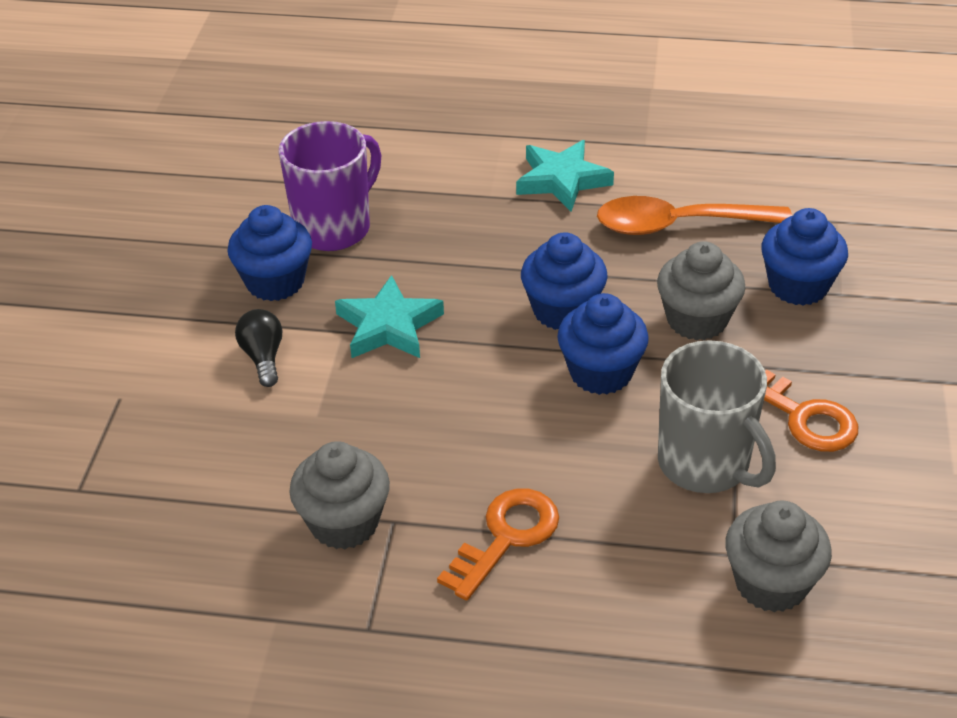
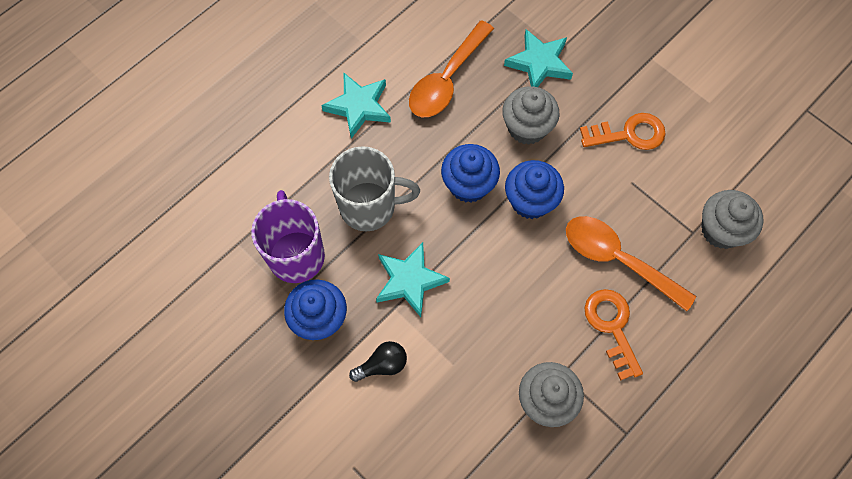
camera: 55 degrees left, 25 degrees up
(263, 357) = (382, 365): black light bulb -> black light bulb turned 135 degrees clockwise
(608, 495) = (617, 259): none -> orange spoon
(705, 464) = (629, 201): grey mug -> grey mug (369, 207)
(798, 286) = (539, 63): blue cupcake -> turquoise star

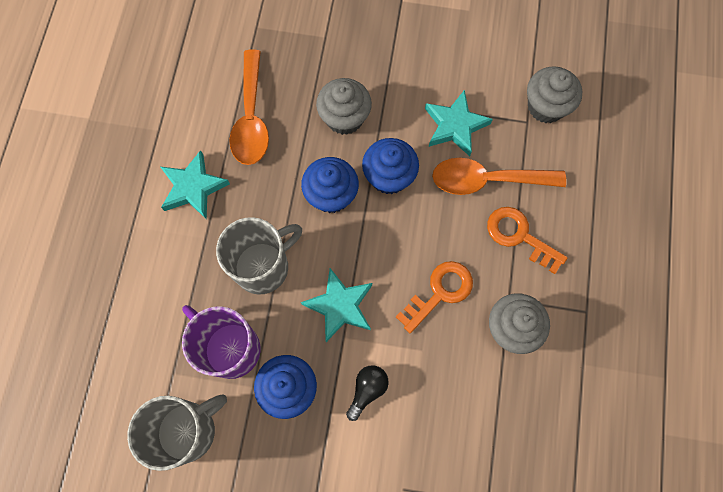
camera: 35 degrees left, 5 degrees up
(217, 296) = (188, 430): none -> grey mug
(539, 63) = (317, 58): turquoise star -> turquoise star (455, 126)
(629, 134) = (427, 73): orange key -> orange key (440, 292)

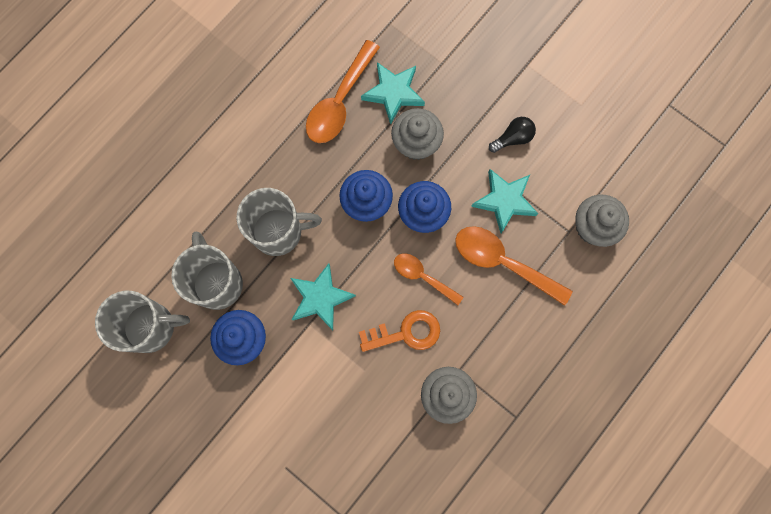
camera: 30 degrees right, 5 degrees up
(193, 187) = (261, 135): turquoise star -> turquoise star (393, 93)
(231, 348) = (217, 282): purple mug -> grey mug
(367, 390) = (302, 376): black light bulb -> black light bulb (513, 138)
(423, 233) = (422, 276): none -> orange spoon
(519, 236) = (500, 324): orange key -> none

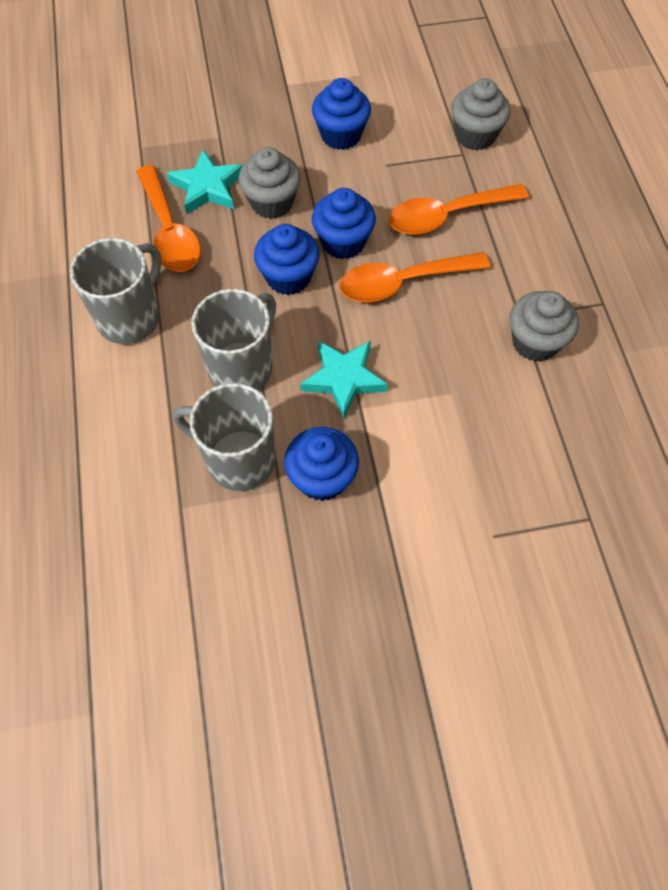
camera: 50 degrees left, 15 degrees down
(151, 327) = (223, 560): grey mug -> grey mug (130, 318)
(406, 333) = (445, 332): orange key -> none
(422, 276) = (402, 283): orange spoon -> orange spoon, size x1.63
(504, 201) = (391, 177): turquoise star -> none
(513, 138) = (341, 135): black light bulb -> blue cupcake

